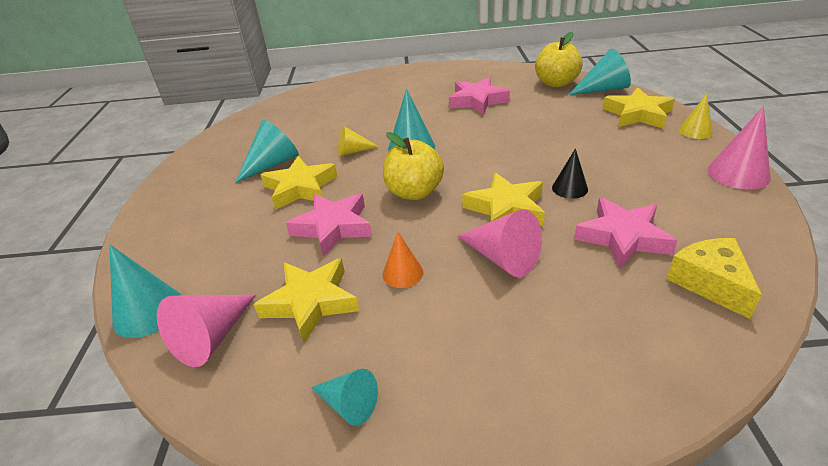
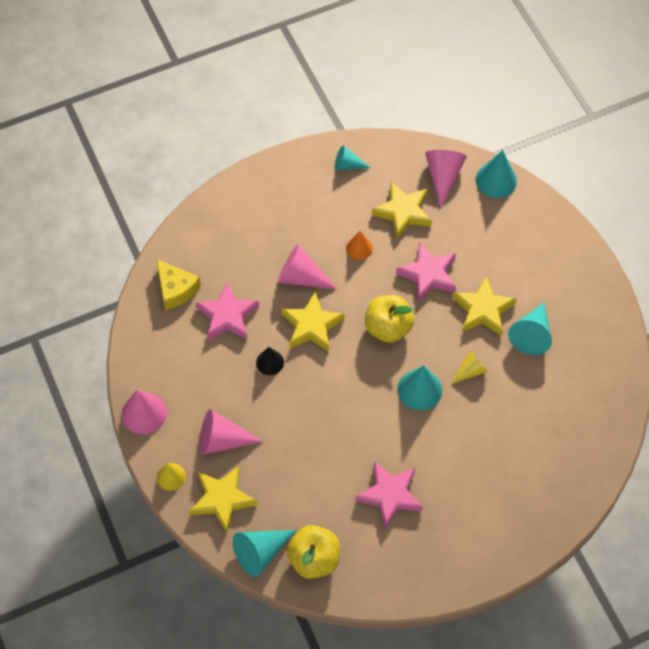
camera: 155 degrees right, 25 degrees up
(636, 145) = (222, 440): none -> pink cone

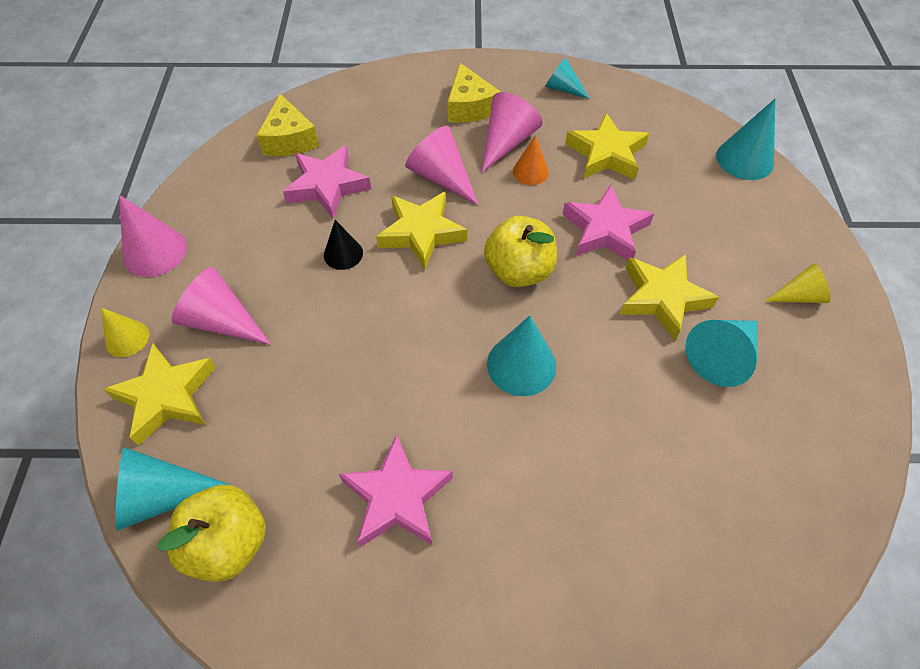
camera: 25 degrees right, 5 degrees down
(289, 208) = (469, 107): none -> yellow cheese
(443, 177) = (676, 135): pink cone -> pink cone (506, 142)
(470, 371) = (607, 369): yellow cone -> yellow cone (799, 296)

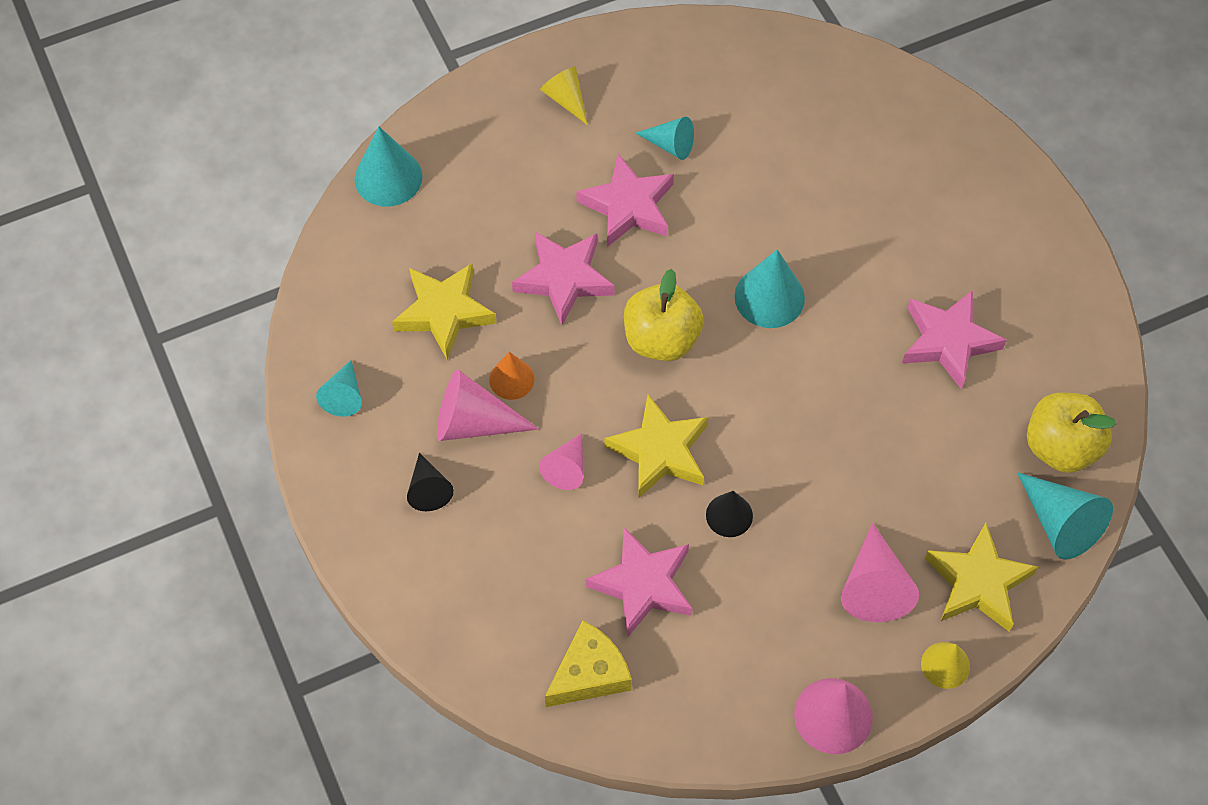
camera: 115 degrees left, 5 degrees up
(441, 177) = (567, 468): pink cone -> pink cone, size x0.63
(469, 107) = (428, 489): yellow cheese -> black cone
(662, 298) = (628, 206): yellow star -> pink star
(722, 356) = (670, 145): turquoise cone -> turquoise cone, size x0.63

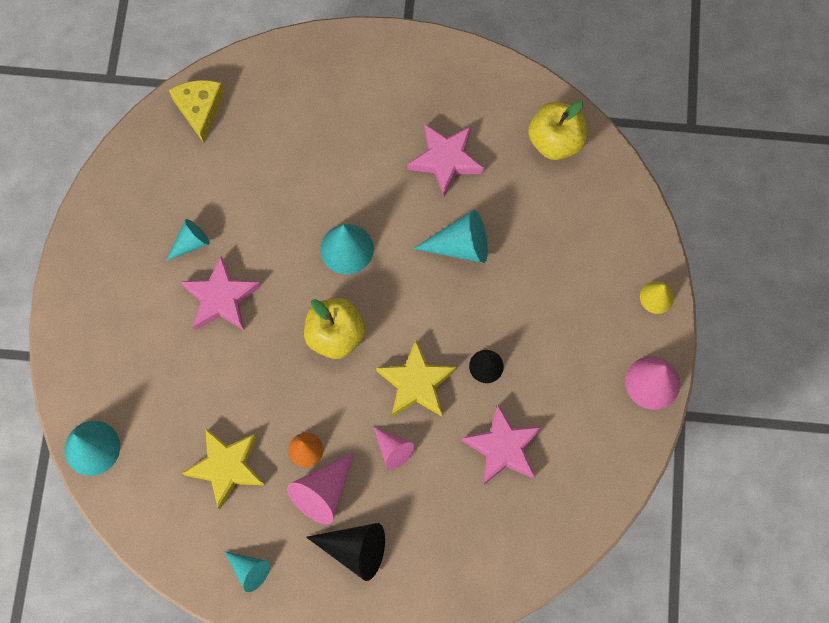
camera: 60 degrees left, 10 degrees up
(428, 489) = (355, 549): black cone -> black cone, size x1.59
(564, 279) = (251, 372): pink star -> none
(566, 99) = (108, 290): yellow cone -> none
(589, 674) = (544, 516): yellow cheese -> yellow cheese (200, 109)
(874, 585) = (583, 307): pink cone -> none
(977, 582) = (615, 245): yellow star -> none
(1060, 523) = (604, 174): turquoise cone -> turquoise cone (460, 245)

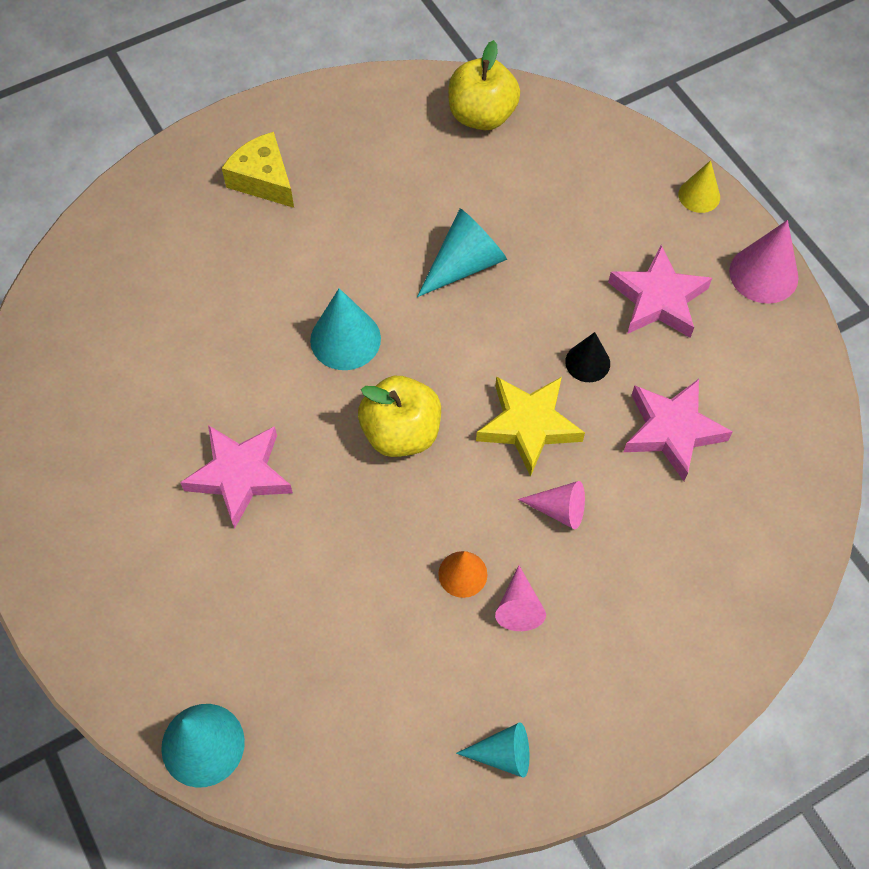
camera: 35 degrees left, 10 degrees down
(190, 243) = (160, 440): turquoise cone -> none
(200, 109) = (70, 299): yellow cheese -> yellow cheese (263, 180)
(226, 467) = (385, 655): yellow star -> none
(323, 492) = (519, 607): pink cone -> pink cone, size x0.63
(355, 549) = (604, 645): black cone -> none
(445, 160) = (384, 195): pink star -> pink star (658, 299)

